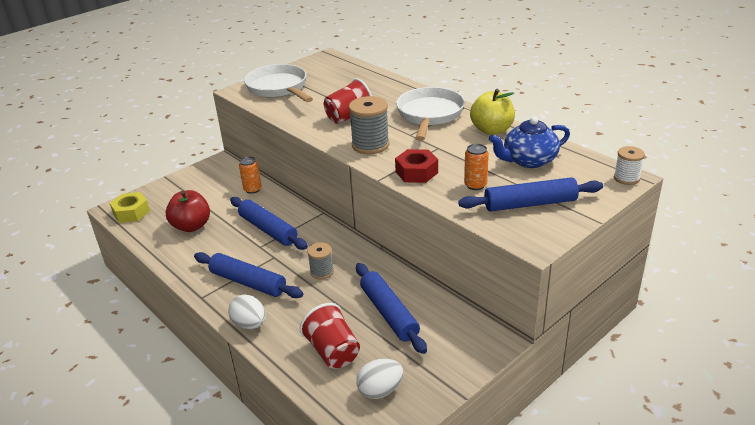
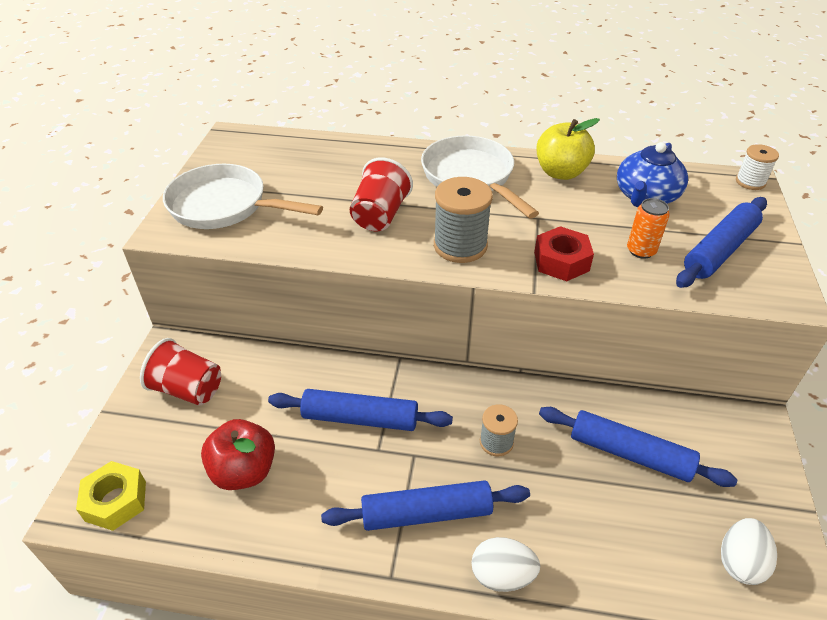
camera: 40 degrees left, 10 degrees up
(252, 189) = (268, 368): orange can -> none
(333, 351) = (637, 545): red cup -> red cup (188, 389)

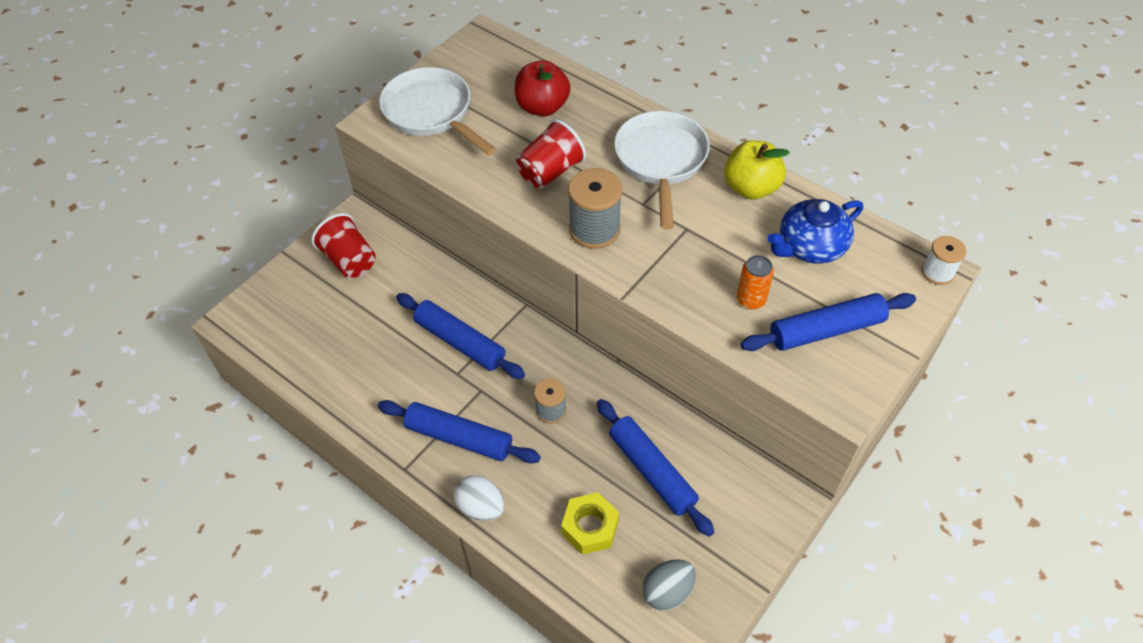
camera: 30 degrees right, 10 degrees up
(116, 501) = (258, 326): yellow nut -> yellow nut (590, 527)
(244, 471) = (352, 344): red apple -> red apple (542, 107)
(561, 261) = (669, 280): red nut -> none
(740, 562) = (667, 592): white egg -> grey egg

